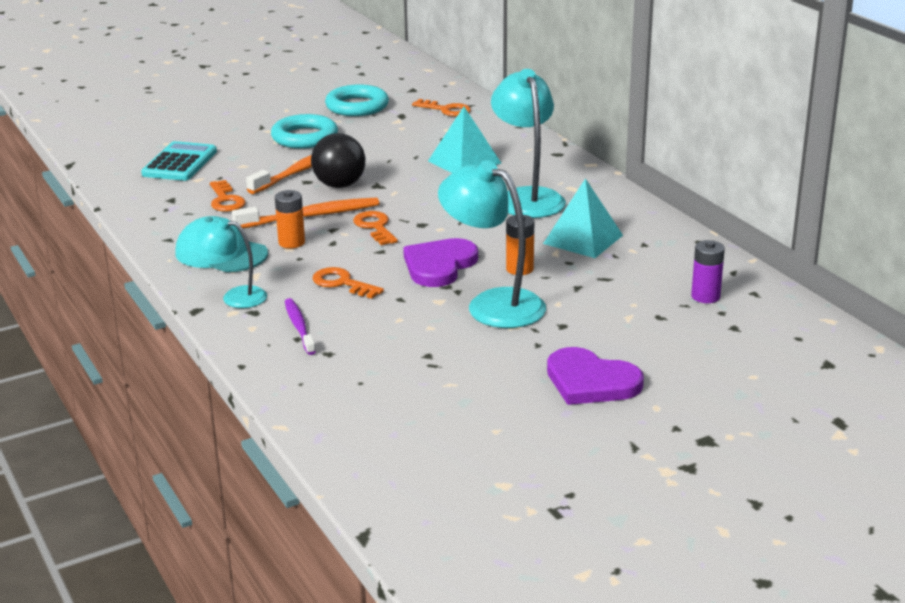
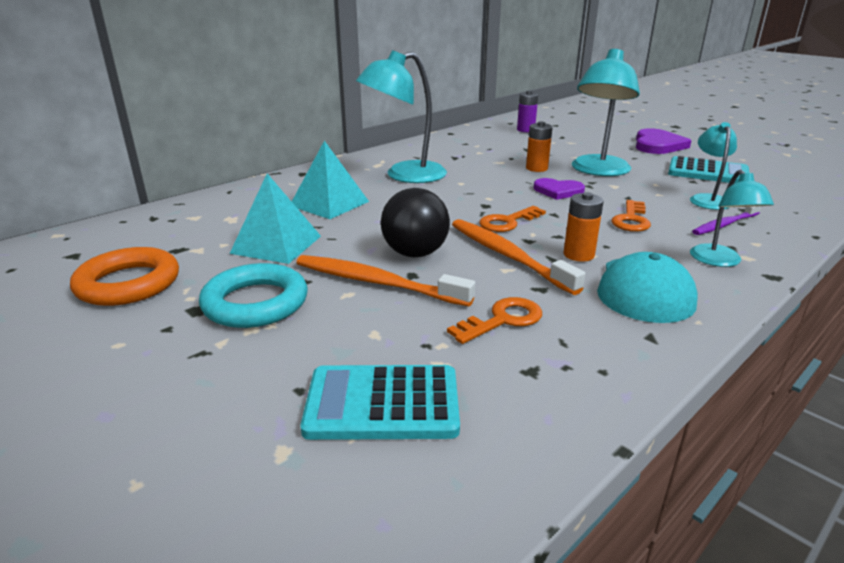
camera: 105 degrees left, 0 degrees up
(357, 106) = (128, 283): turquoise ring -> orange ring
(366, 342) = (707, 199): none -> turquoise lamp
(439, 265) = (558, 191): purple heart -> purple heart, size x0.65
(446, 110) = (166, 227): orange key -> none
(452, 377) = (707, 172): none -> turquoise calculator
(583, 239) = (471, 156): turquoise pyramid -> turquoise pyramid (276, 244)

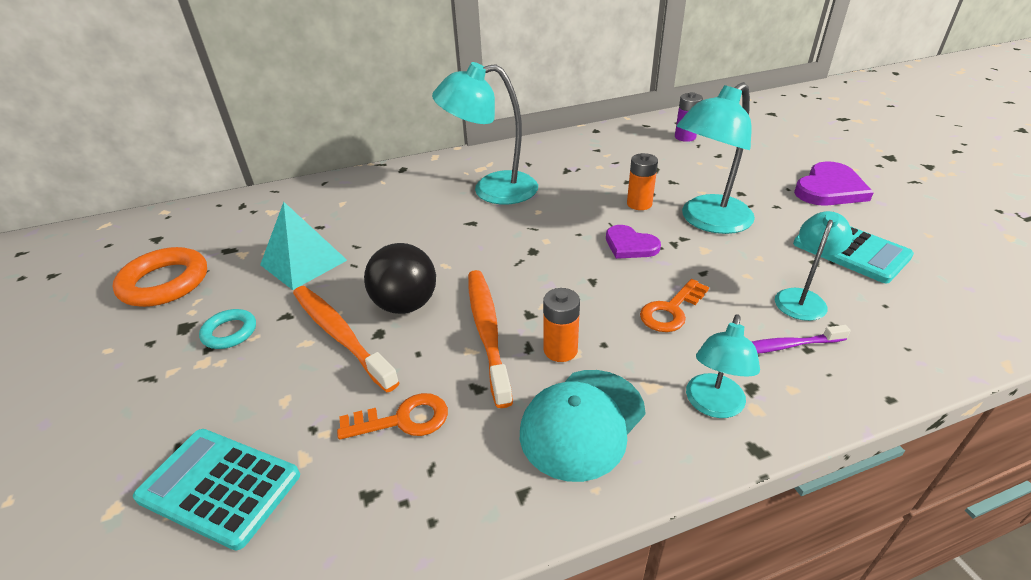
camera: 25 degrees right, 10 degrees up
(255, 303) = (230, 332): turquoise ring -> turquoise ring, size x0.56
(329, 203) = (390, 217): turquoise pyramid -> none
(507, 222) = (532, 282): orange key -> none

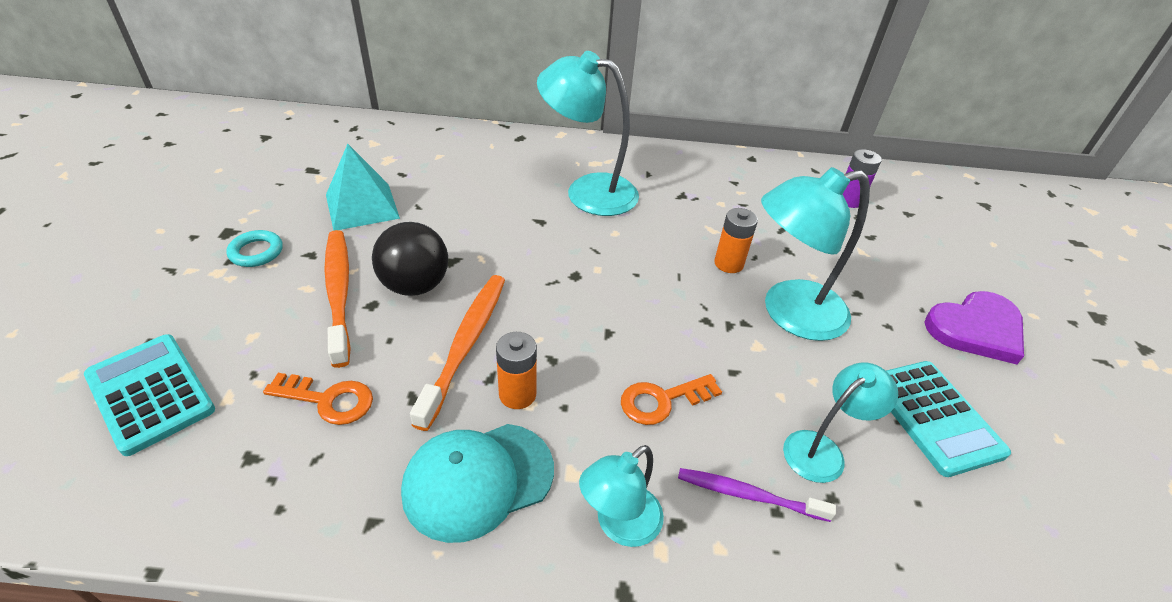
camera: 20 degrees right, 5 degrees up
(165, 282) = (242, 183): orange ring -> none
(630, 245) = (679, 308): purple heart -> none

